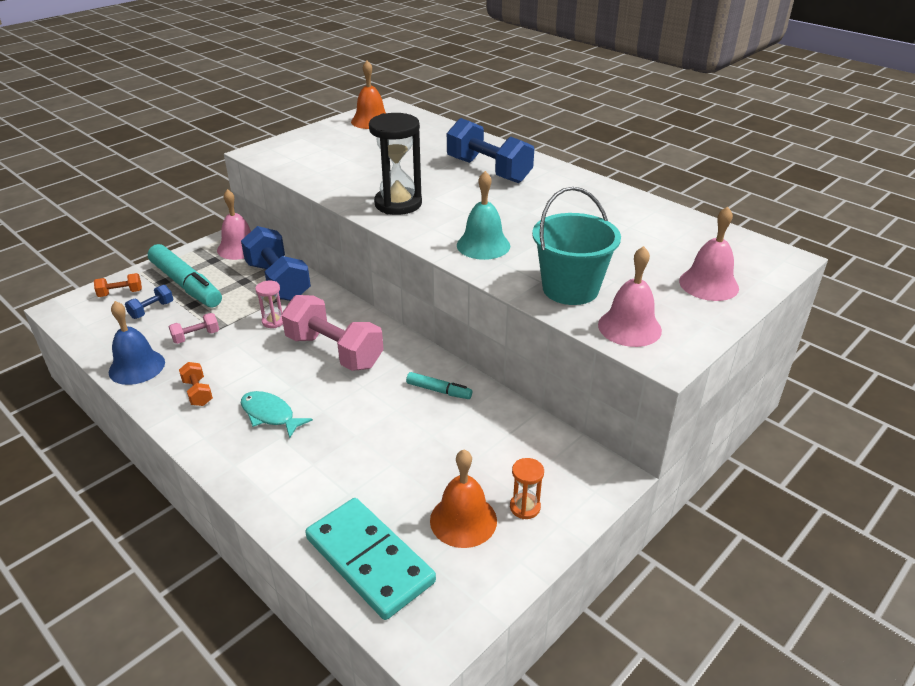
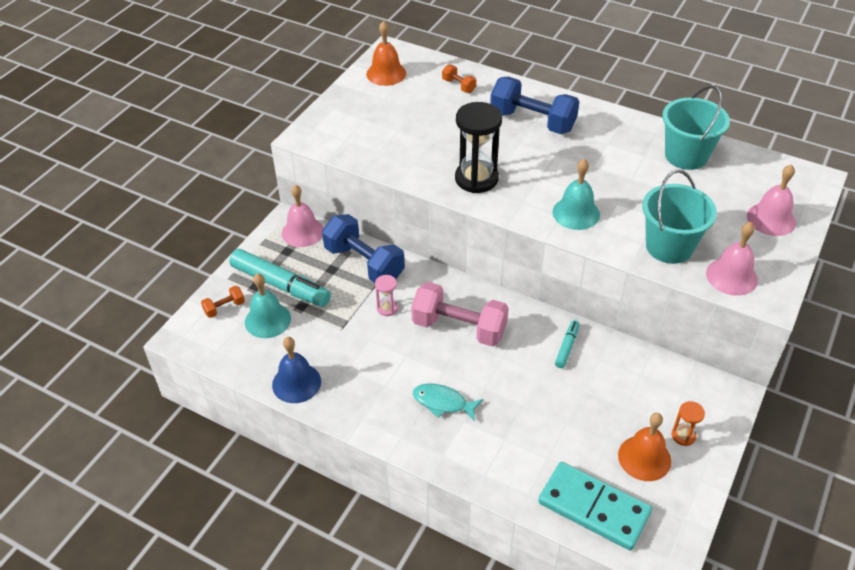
camera: 15 degrees left, 10 degrees up
(152, 310) = (267, 320): blue dumbbell -> turquoise bell
(196, 337) = (328, 340): pink dumbbell -> none
(198, 392) = (368, 396): orange dumbbell -> orange dumbbell (459, 86)
(439, 391) = (567, 347): turquoise marker -> turquoise marker turned 75 degrees counterclockwise
(638, 218) = (686, 156): none -> turquoise bucket

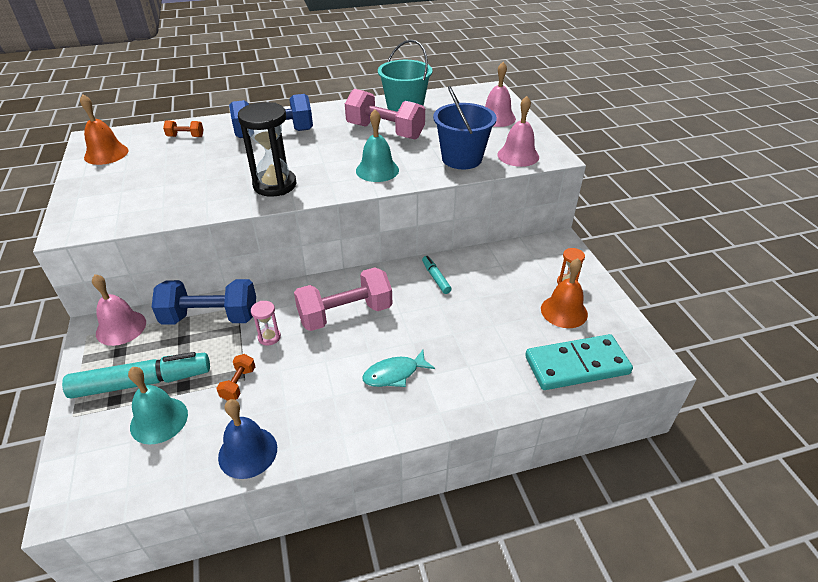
camera: 45 degrees left, 5 degrees down
(224, 308) = (96, 441): orange dumbbell -> orange dumbbell (238, 384)
(634, 173) = (385, 131): none -> pink dumbbell
(669, 246) = (461, 159): turquoise bucket -> blue bucket

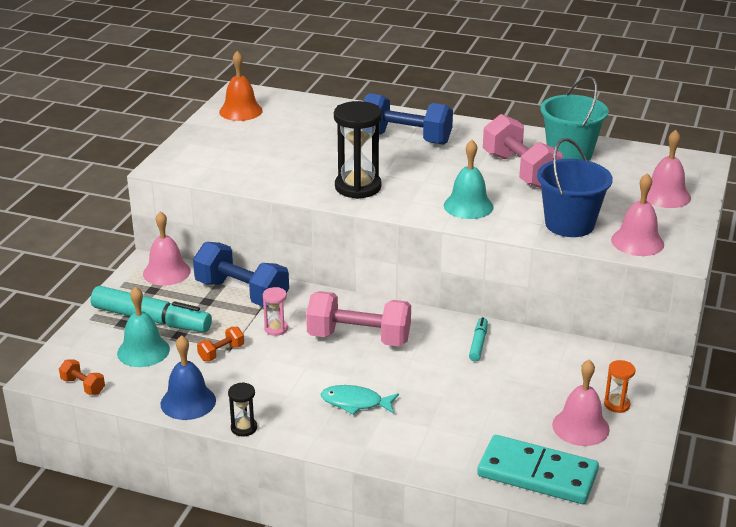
camera: 35 degrees right, 10 degrees down
(186, 136) = (321, 116): orange dumbbell -> orange dumbbell (83, 386)
(323, 451) = (244, 428): none -> black hourglass
(564, 311) = (580, 427): orange bell -> pink bell

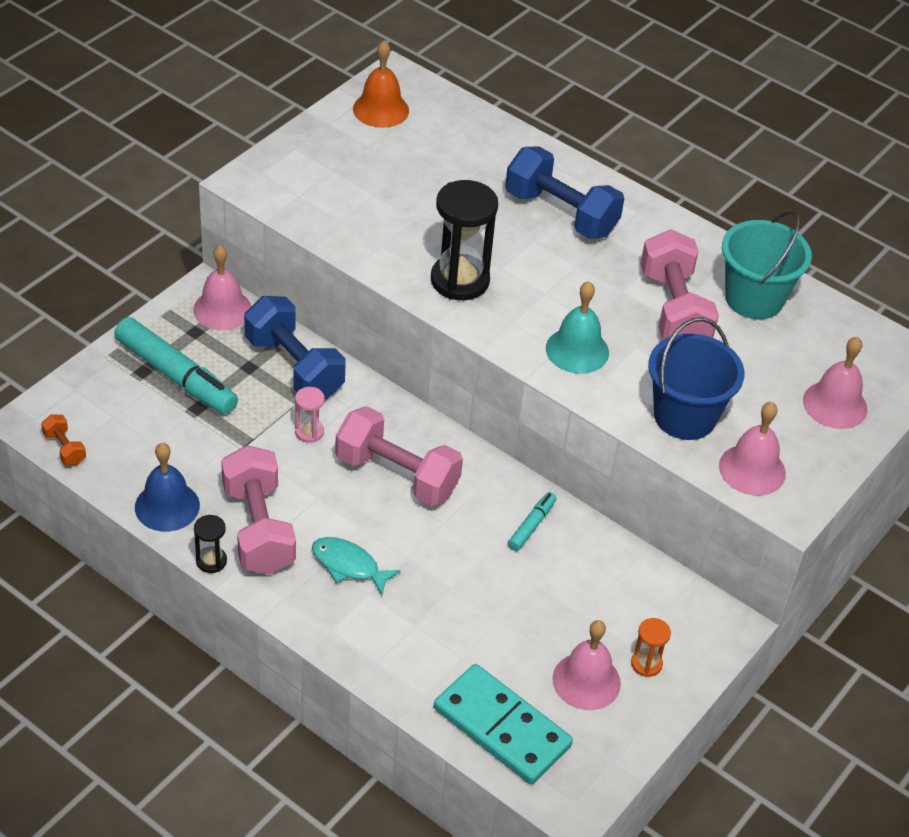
camera: 15 degrees right, 15 degrees up
(143, 351) = (148, 419): turquoise bell -> none
(221, 352) = (233, 448): orange dumbbell -> none
(270, 397) = (258, 528): none -> pink dumbbell

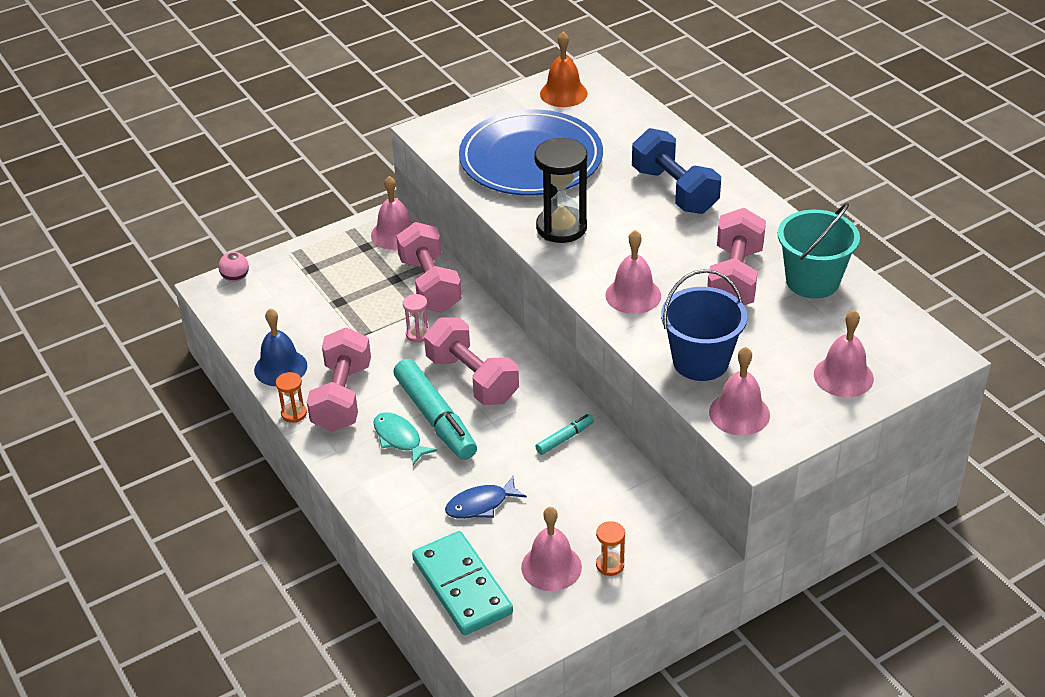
camera: 25 degrees right, 5 degrees down
(55, 401) = (235, 278): none -> pink ball
(65, 448) = (225, 313): orange dumbbell -> none
(176, 376) = (335, 276): turquoise marker -> turquoise marker (435, 418)
(211, 561) = (294, 414): black hourglass -> orange hourglass
(294, 367) = (430, 285): blue dumbbell -> pink dumbbell
(384, 199) = (531, 159): none -> blue plate
(477, 625) = (481, 505): none -> blue fish
(577, 350) = (633, 295): turquoise bell -> pink bell

